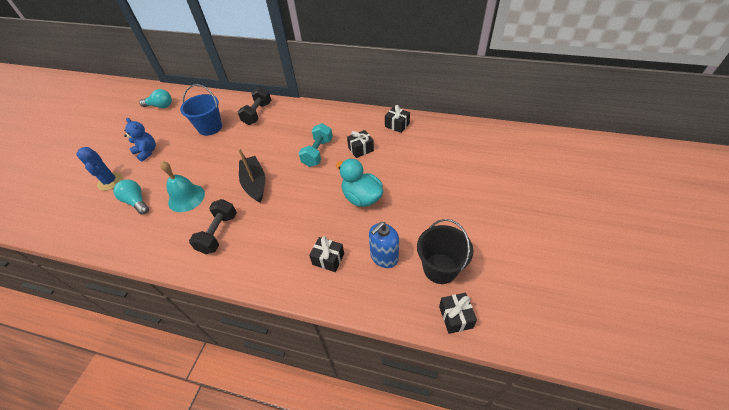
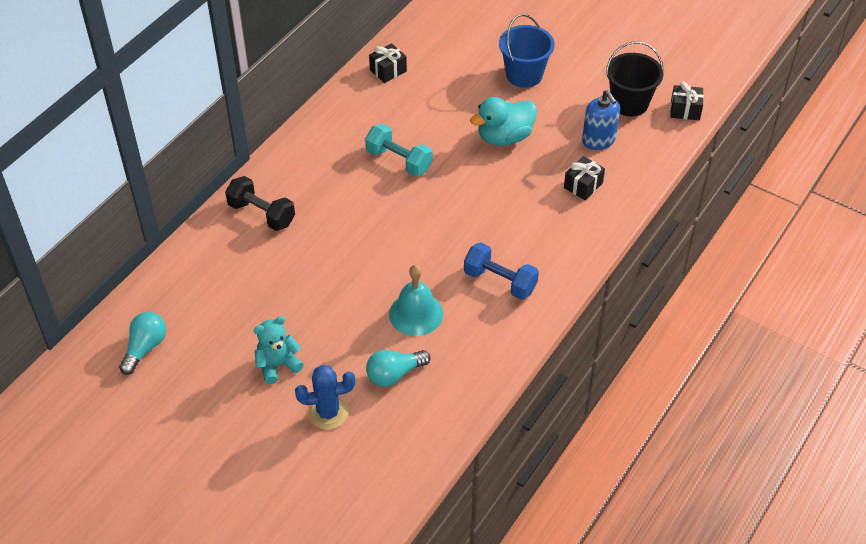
camera: 75 degrees left, 0 degrees up
(147, 152) = (277, 365): blue teddy bear -> turquoise teddy bear
(210, 127) = (261, 278): blue bucket -> blue bucket (524, 75)
(218, 233) = (500, 281): black dumbbell -> blue dumbbell
(255, 183) = (426, 235): black boat -> none
(361, 149) = (416, 117): black gift -> none

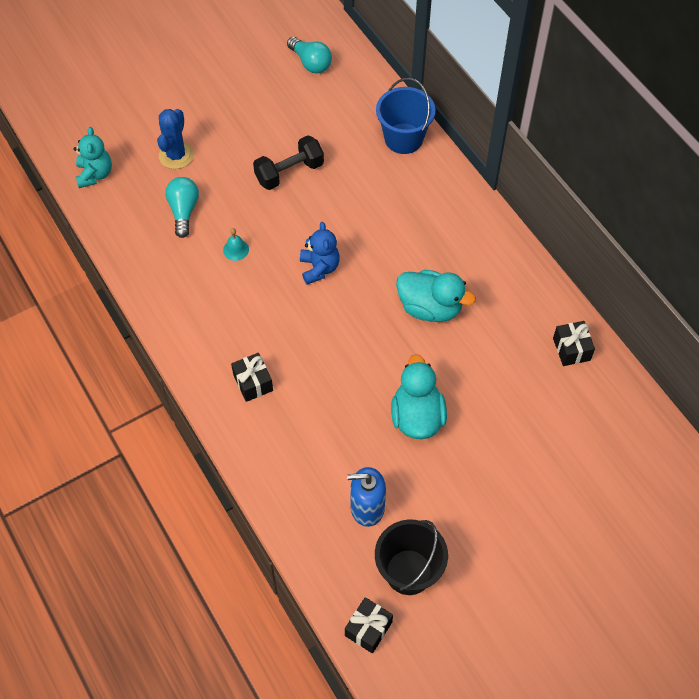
camera: 115 degrees right, 10 degrees up
(261, 214) = (416, 177): black dumbbell -> black dumbbell (289, 172)
(277, 365) = (242, 138): turquoise teddy bear -> turquoise teddy bear (95, 174)
(399, 161) = (430, 308): turquoise dumbbell -> turquoise duck
(401, 246) = (319, 268): none -> blue teddy bear
(416, 314) = (236, 249): turquoise bell -> turquoise bell, size x0.50
(500, 281) = (233, 328): blue dumbbell -> none
(524, 75) = (506, 481): blue bucket -> blue bucket (403, 138)
(583, 185) = (311, 458): black gift -> black gift (253, 382)

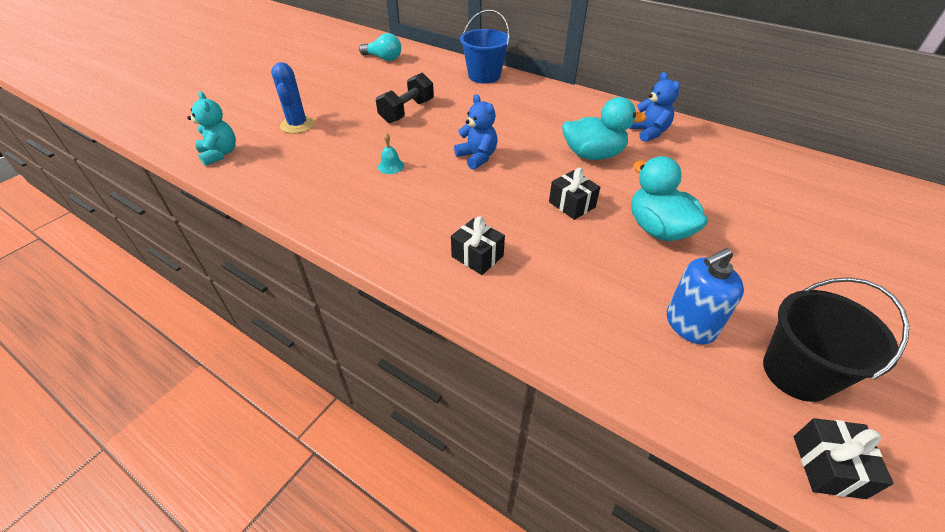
camera: 25 degrees left, 15 degrees down
(183, 211) = (324, 155): turquoise light bulb -> none
(511, 298) = (649, 132): none -> blue teddy bear
(571, 349) = (726, 147): black gift -> black gift (571, 204)

